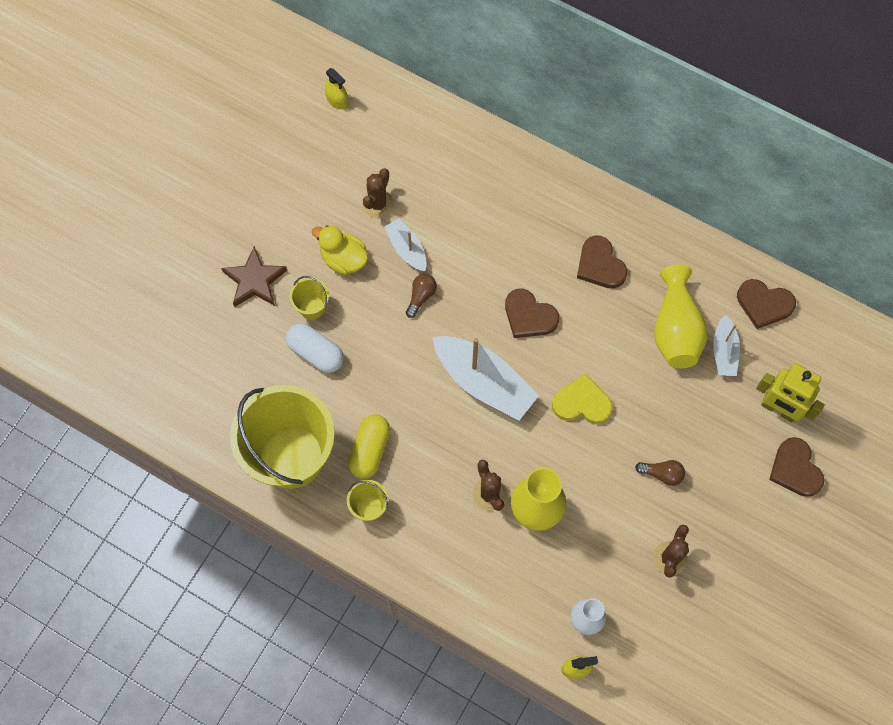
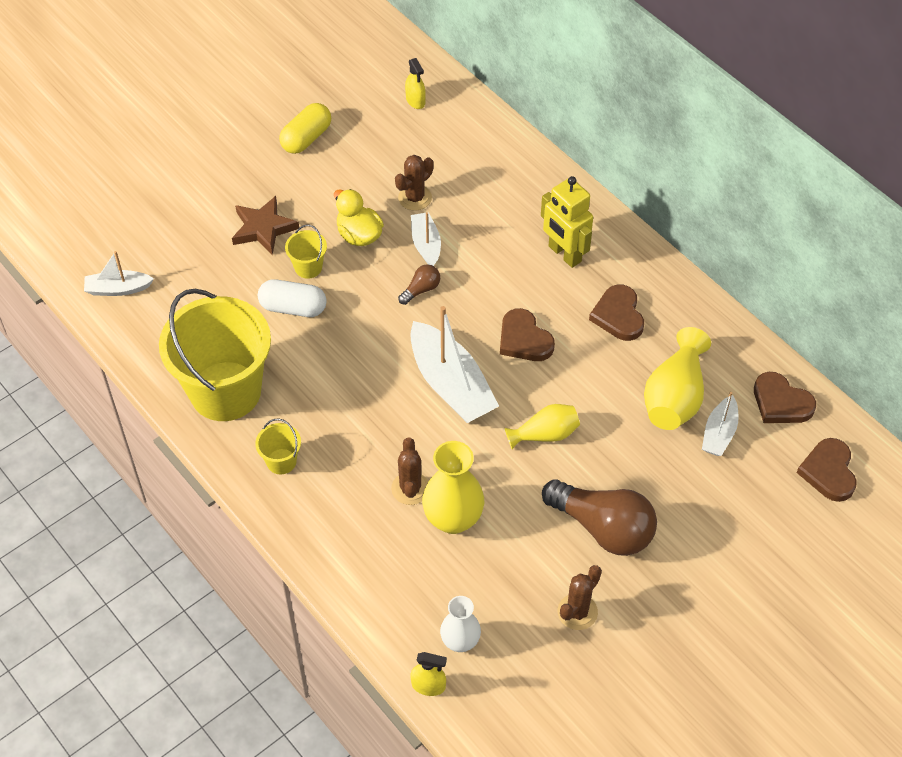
camera: 20 degrees right, 15 degrees down
(149, 387) = (118, 289): none -> white boat
(316, 353) = (293, 308): white capsule -> white capsule turned 45 degrees counterclockwise
(370, 450) = (306, 410): yellow capsule -> yellow capsule (306, 138)
(582, 403) = (545, 434): yellow heart -> yellow vase
(662, 474) = (603, 528): brown light bulb -> brown light bulb, size x2.23
(779, 409) = (757, 506): yellow robot -> yellow robot (564, 254)
(795, 469) = (753, 570): brown heart -> brown heart (828, 472)

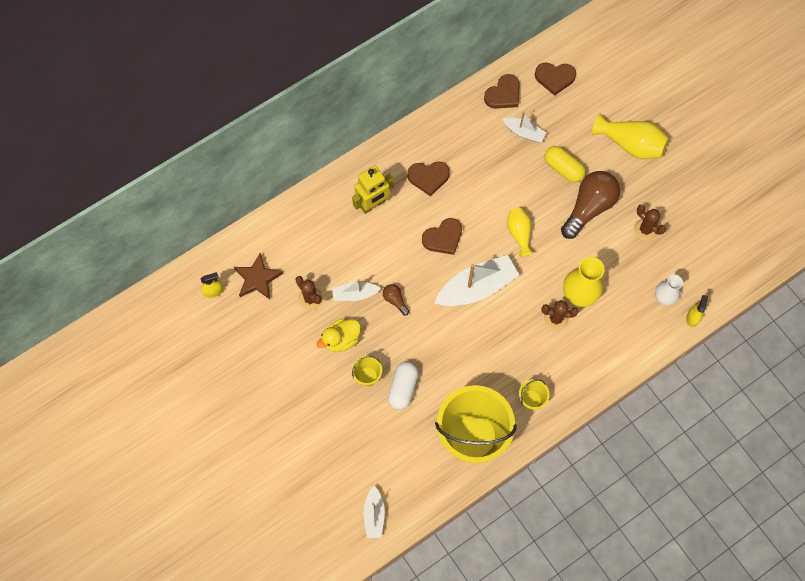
camera: 85 degrees left, 15 degrees up
(263, 228) = (327, 407): brown star -> brown star (257, 279)
(306, 138) = (241, 373): yellow capsule -> yellow capsule (563, 168)
(674, 397) = (495, 154): yellow vase -> yellow vase (630, 144)

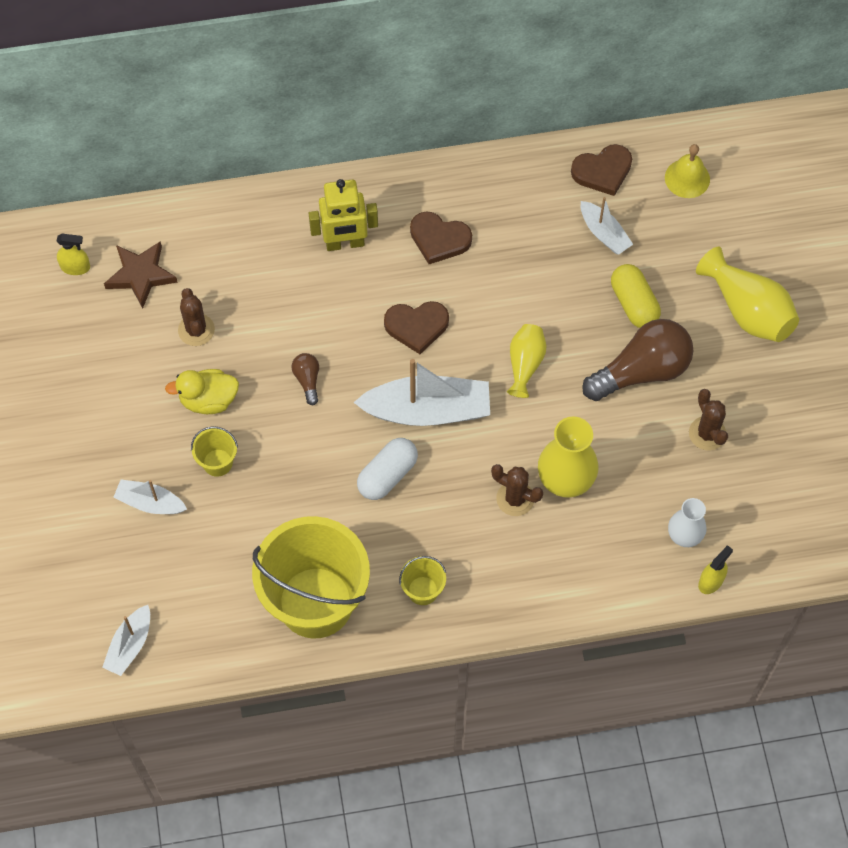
camera: 25 degrees right, 5 degrees down
(355, 294) = (258, 349): white boat -> white boat (150, 503)
(403, 388) = (257, 498): white capsule -> white capsule (387, 475)
(554, 78) = (687, 178): brown heart -> yellow bell

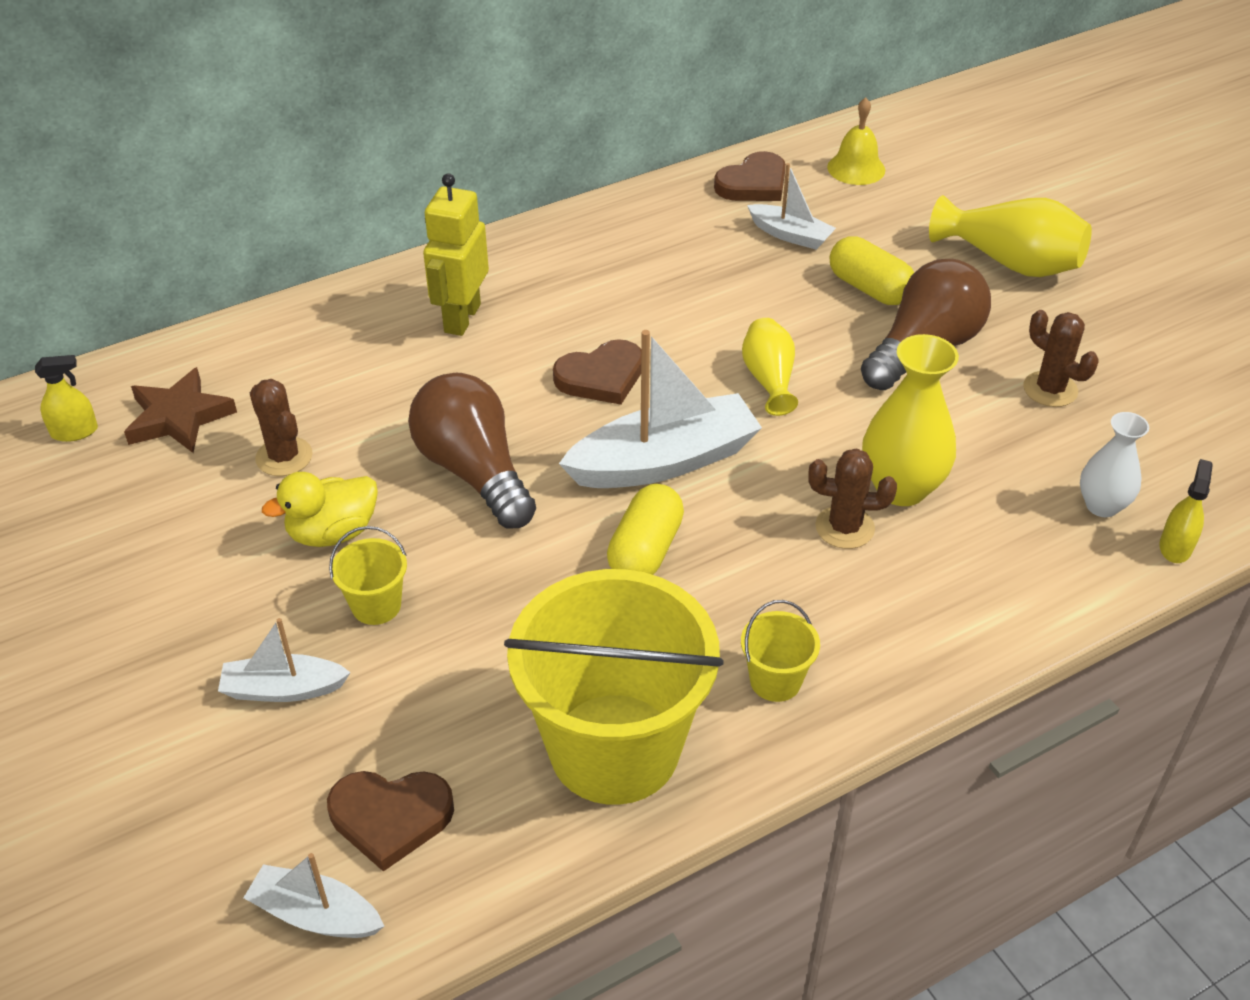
camera: 20 degrees left, 20 degrees down
(130, 645) = (316, 914): white boat -> white boat turned 105 degrees clockwise
(307, 380) = (474, 472): brown light bulb -> brown light bulb, size x2.23
(345, 243) = (461, 318): yellow robot -> yellow robot turned 135 degrees clockwise
(387, 475) = (645, 550): white capsule -> yellow capsule
(439, 239) = (585, 286): brown heart -> brown heart (390, 817)

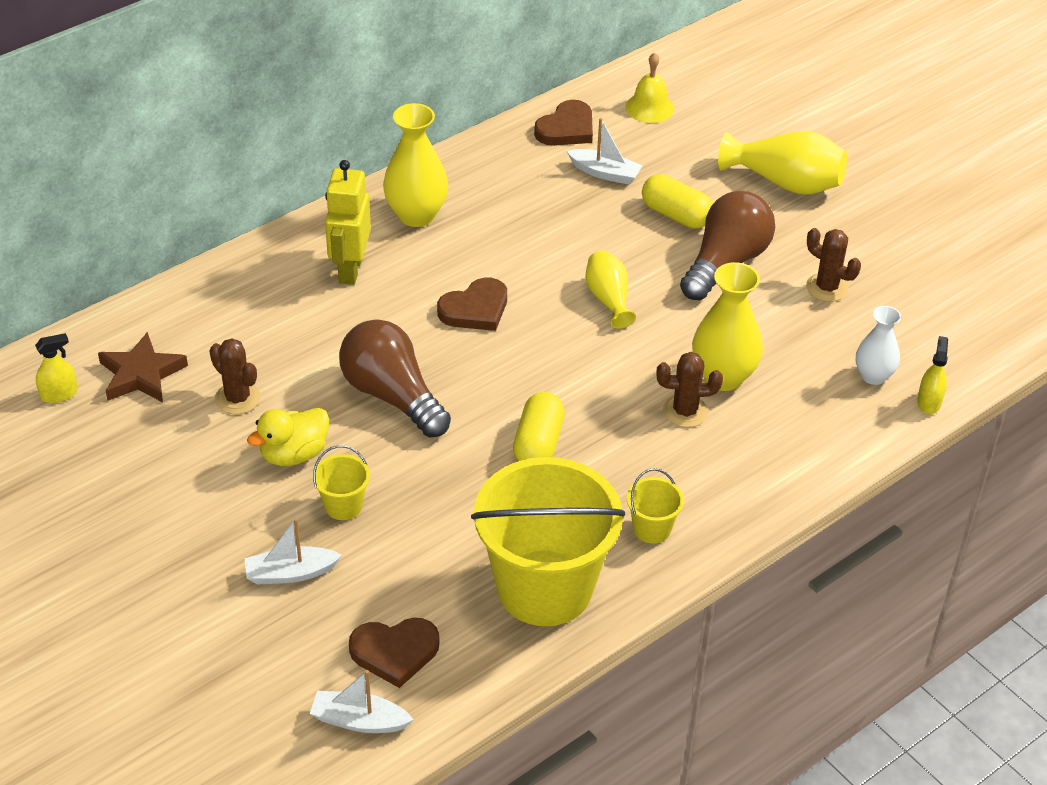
camera: 10 degrees left, 0 degrees up
(555, 264) = (416, 215): none -> yellow vase
(664, 461) = (538, 373): white boat -> none

